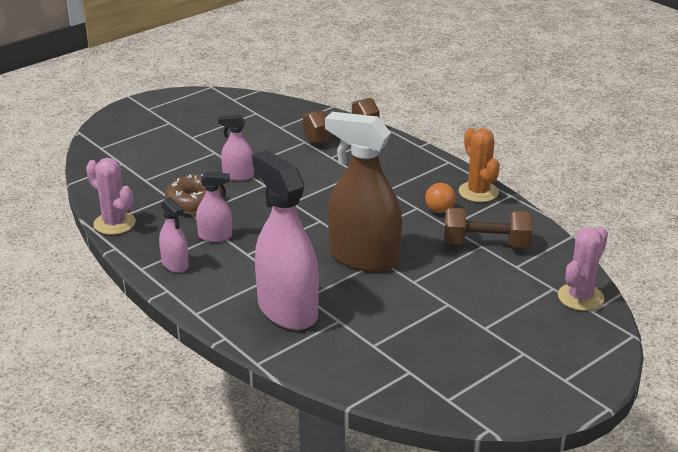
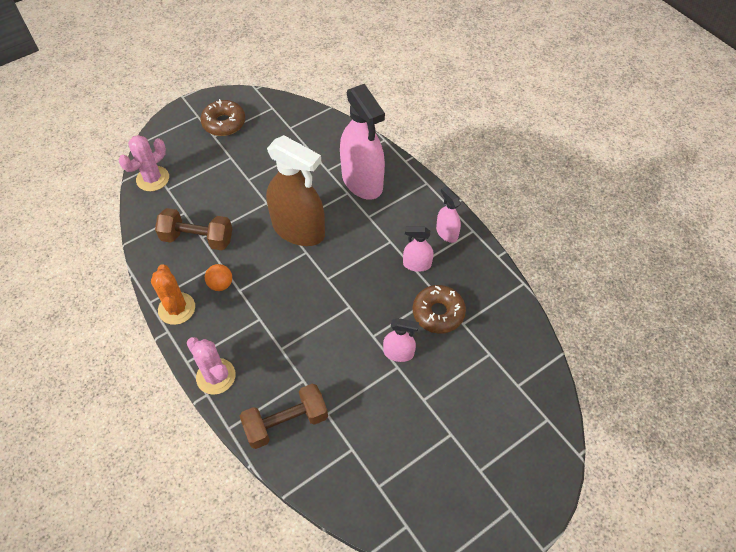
camera: 175 degrees left, 25 degrees up
(114, 223) = (505, 287): pink cactus -> pink cactus (216, 376)
(516, 371) = (224, 123): none -> brown donut

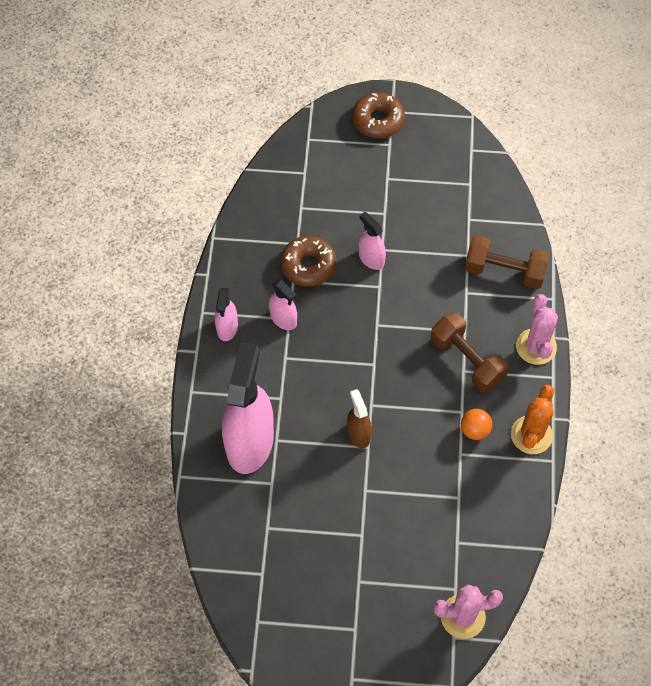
camera: 140 degrees left, 5 degrees up
(197, 238) = (463, 499): brown dumbbell -> brown dumbbell (467, 360)
(224, 123) = (329, 641): brown donut -> brown donut (377, 121)
(298, 230) = (358, 434): brown spray bottle -> brown spray bottle, size x0.48

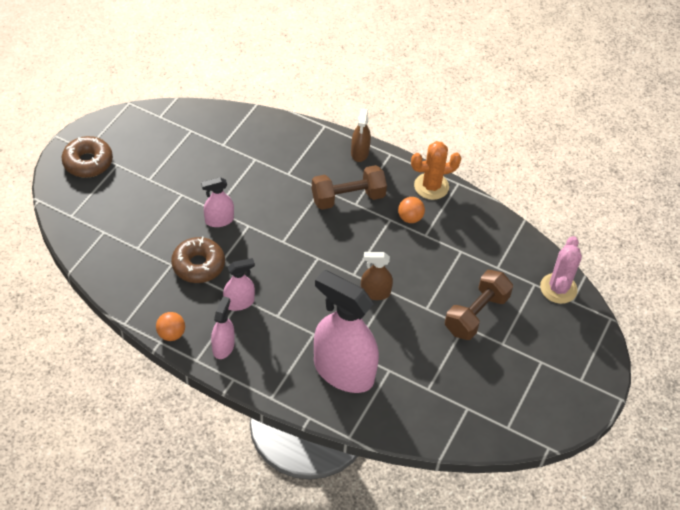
camera: 70 degrees left, 10 degrees down
(220, 279) = (171, 334): none -> orange ball
(227, 327) = (223, 347): pink spray bottle -> pink spray bottle turned 105 degrees counterclockwise
(504, 271) = (284, 143): brown dumbbell -> brown dumbbell (476, 314)
(531, 435) = (431, 186): orange cactus -> orange cactus turned 60 degrees counterclockwise
(536, 347) = (360, 152): pink cactus -> brown spray bottle

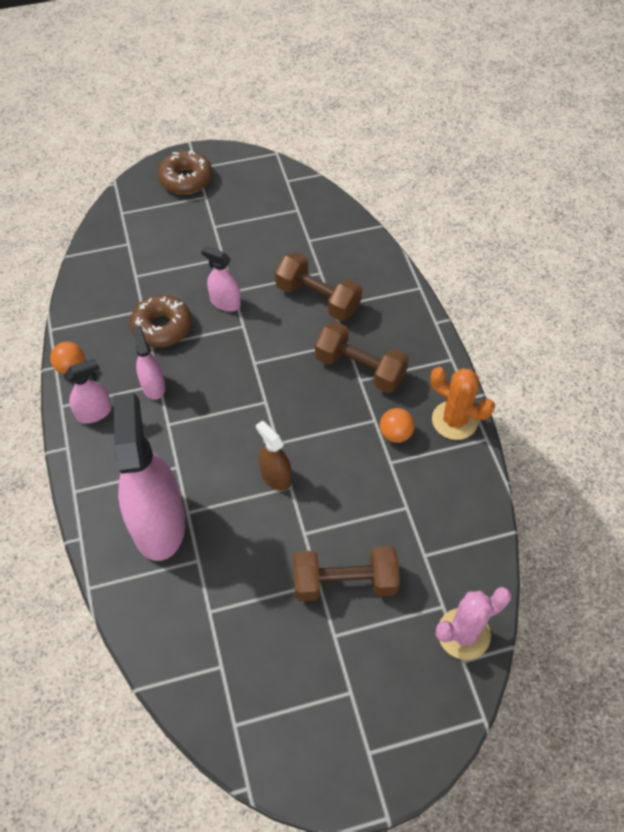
camera: 50 degrees right, 5 degrees up
(239, 302) = (153, 386): pink spray bottle -> pink spray bottle turned 135 degrees counterclockwise
(273, 176) = (318, 299): none -> brown dumbbell
(360, 152) = (423, 336): brown spray bottle -> none

